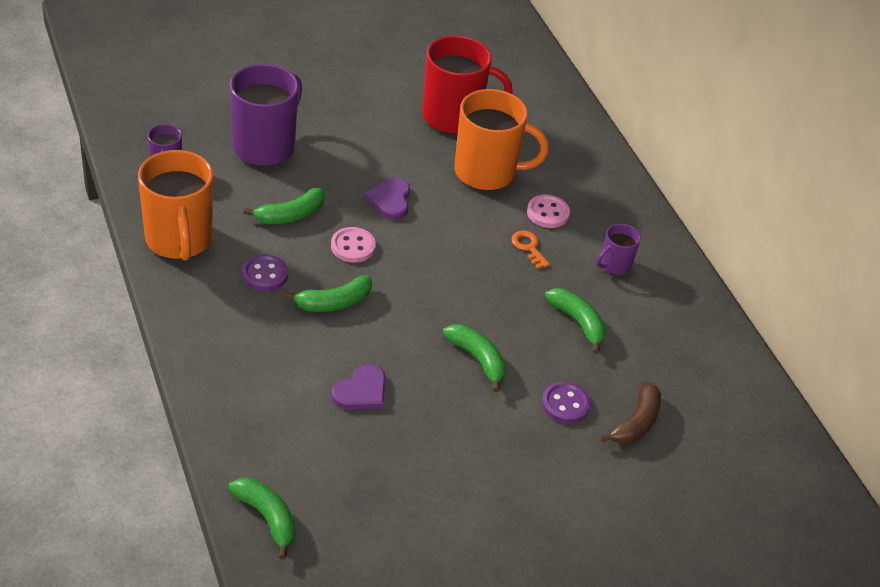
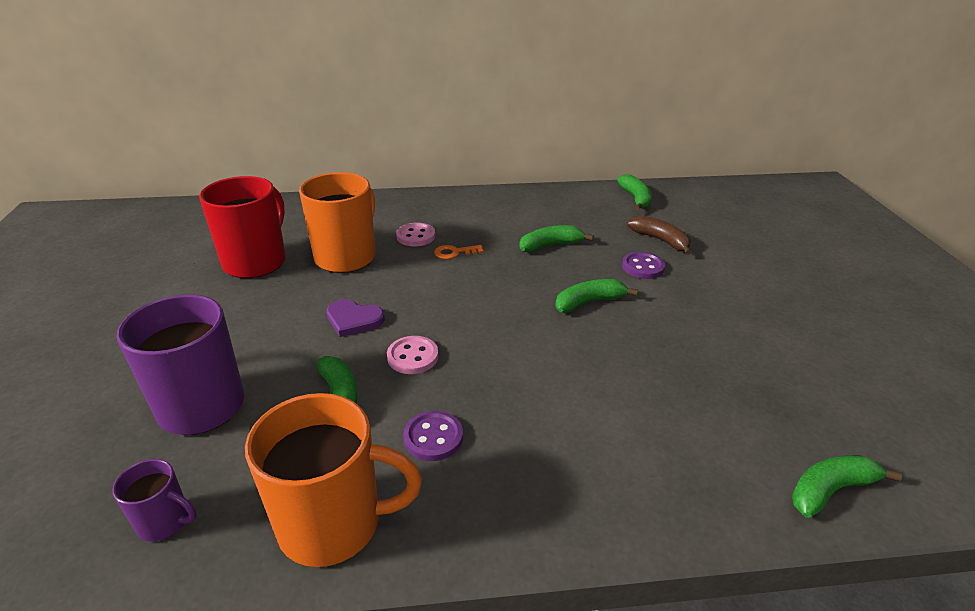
camera: 70 degrees left, 10 degrees down
(334, 302) = (495, 384): green banana -> green banana (635, 198)
(361, 391) = (630, 383): purple heart -> none
(614, 265) = (489, 218): purple mug -> none

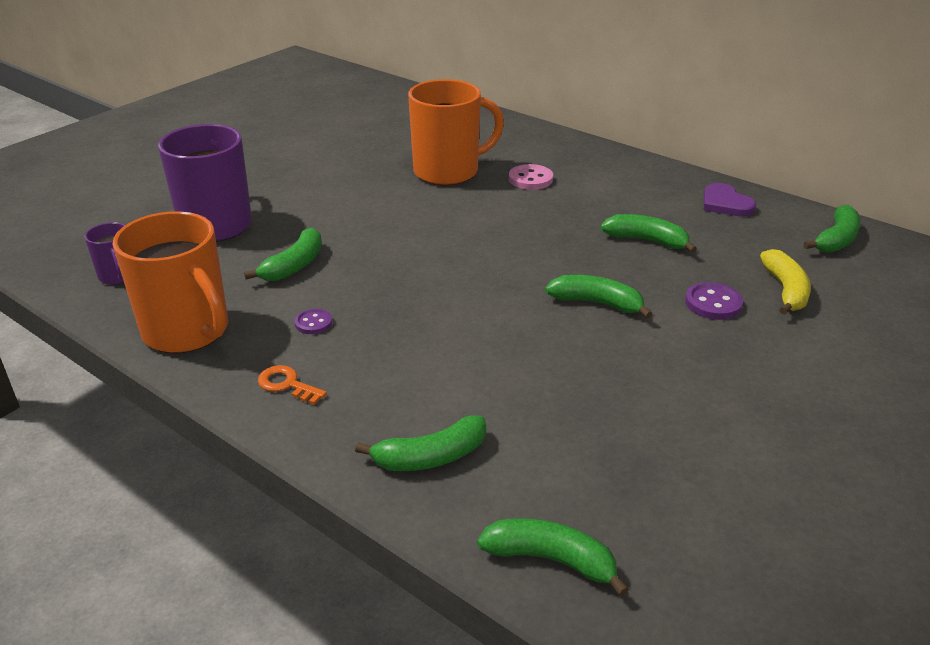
camera: 45 degrees right, 0 degrees up
(256, 262) = (378, 147): red mug -> none
(353, 320) = (382, 219): purple heart -> purple heart (725, 203)
(412, 357) = (382, 266): pink button -> none
(433, 437) = (313, 323): purple button -> purple button, size x0.65
(454, 252) = (542, 207): orange key -> orange key (287, 384)
(660, 240) = (785, 290): brown banana -> yellow banana
(672, 479) = (430, 457): none -> green banana

